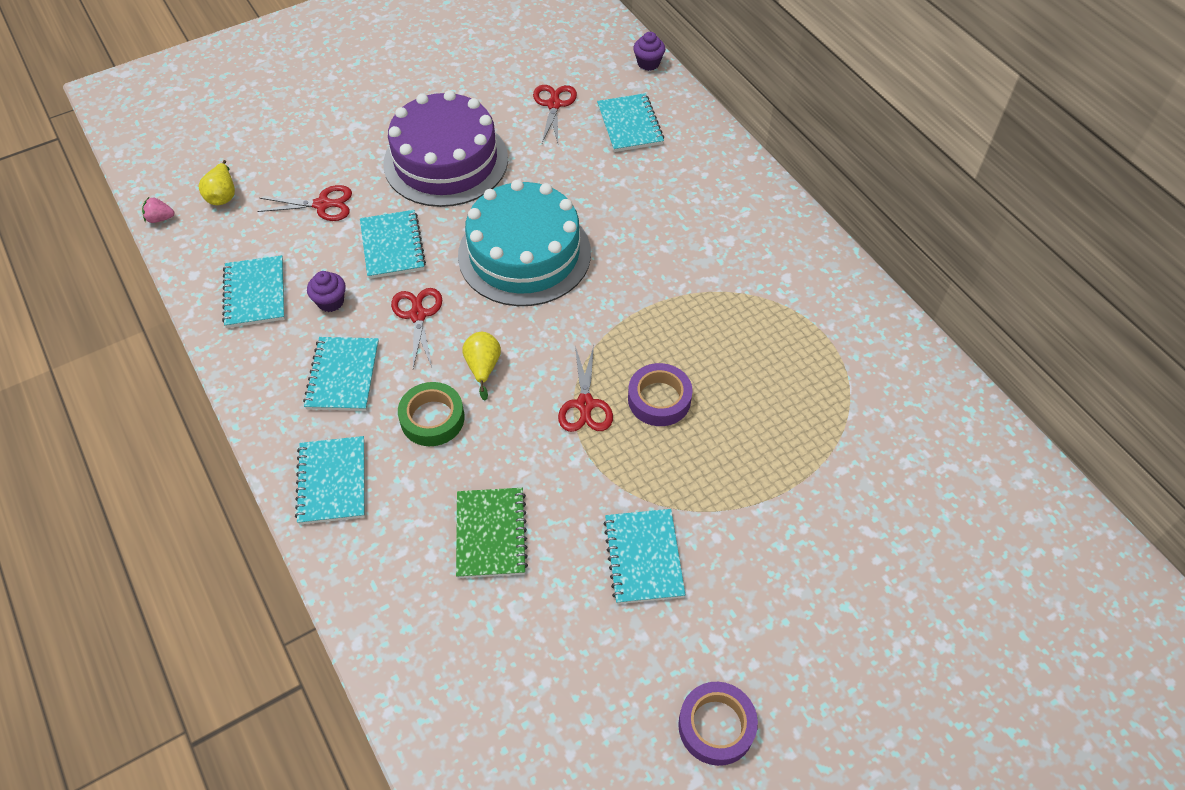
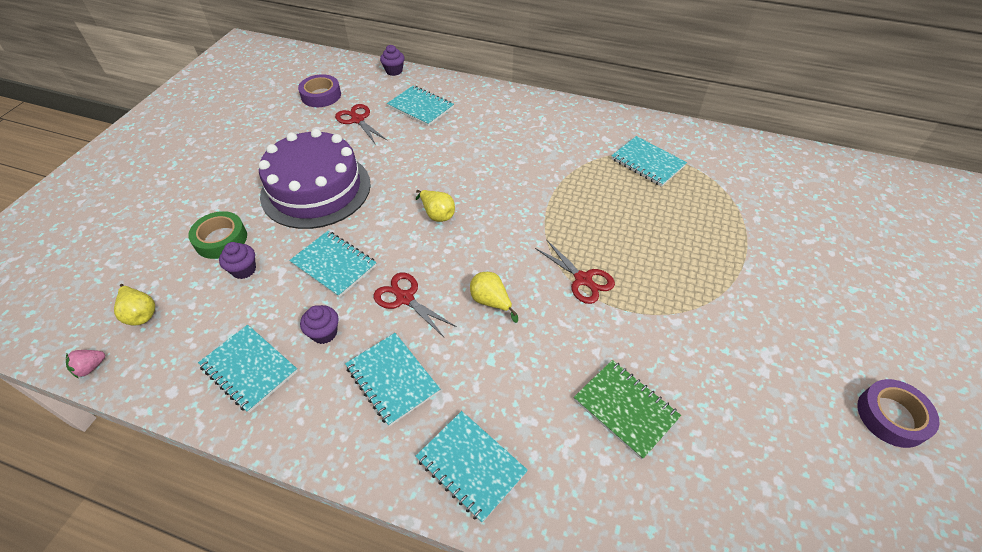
camera: 40 degrees left, 5 degrees down
(322, 204) = (244, 270): red scissors -> purple cupcake
(432, 418) = (495, 361): green tape -> green tape (221, 239)
(524, 254) = (437, 214): turquoise cake -> yellow pear
(643, 557) = (728, 347): turquoise notebook -> turquoise notebook (647, 163)
(659, 399) = (621, 246): purple tape -> purple tape (321, 95)

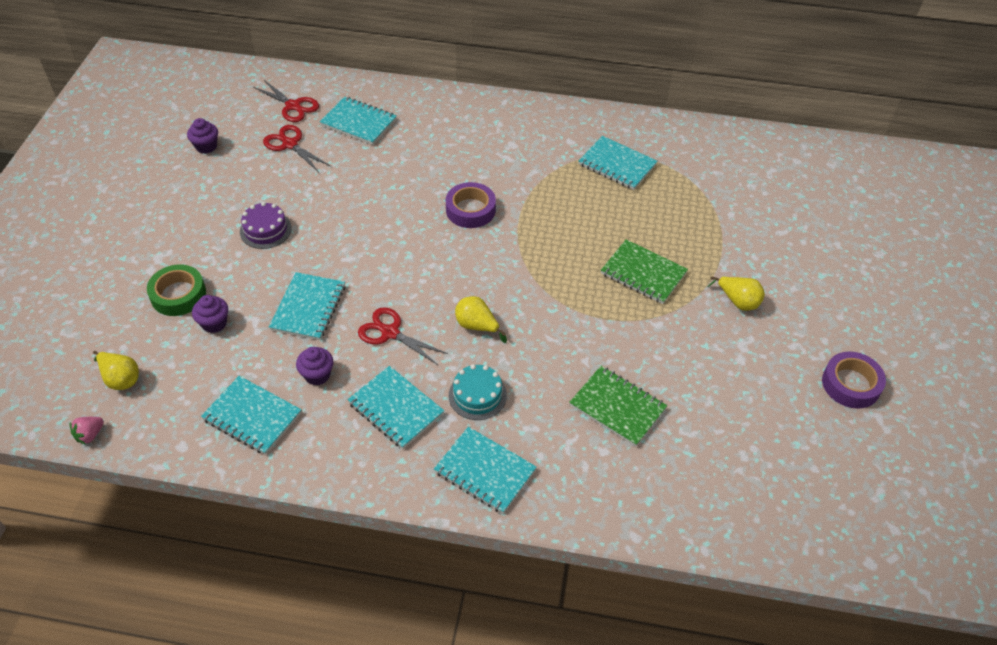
camera: 10 degrees left, 0 degrees up
(316, 189) = (265, 230): purple cake -> purple cake, size x0.43
(321, 95) = (238, 118): purple tape -> purple tape (470, 210)
(334, 265) = (308, 308): turquoise notebook -> turquoise notebook turned 75 degrees clockwise
(394, 71) = (316, 79): purple cupcake -> purple cupcake (206, 146)
(437, 214) = (404, 244): yellow pear -> yellow pear (738, 301)
(478, 375) = (477, 395): none -> turquoise cake
(583, 279) = (564, 294): red scissors -> red scissors (293, 106)
(664, 267) = (643, 273): none -> green notebook

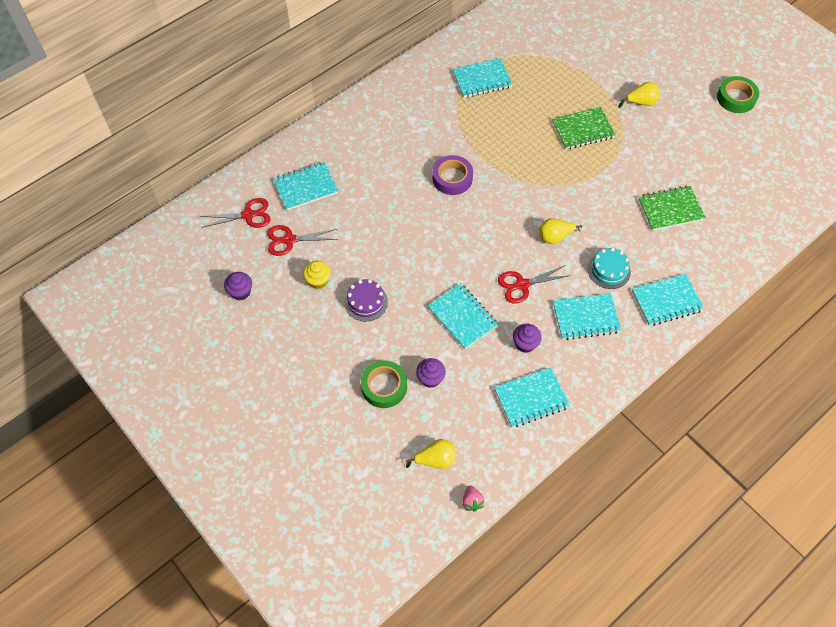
camera: 50 degrees left, 10 degrees up
(261, 186) = (318, 281): none -> yellow cupcake
(851, 384) = (736, 98): purple tape -> green tape

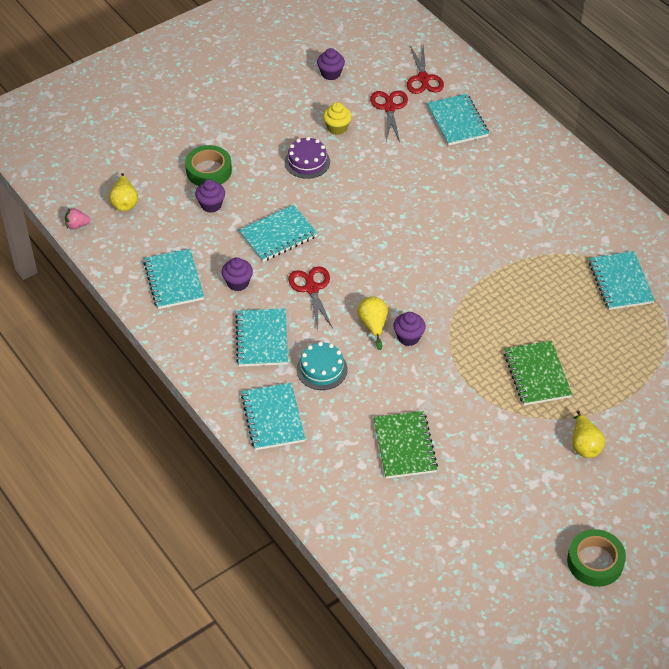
camera: 95 degrees right, 10 degrees down
(452, 178) = (464, 241): purple tape -> none
(562, 212) = (408, 337): none -> purple cupcake

